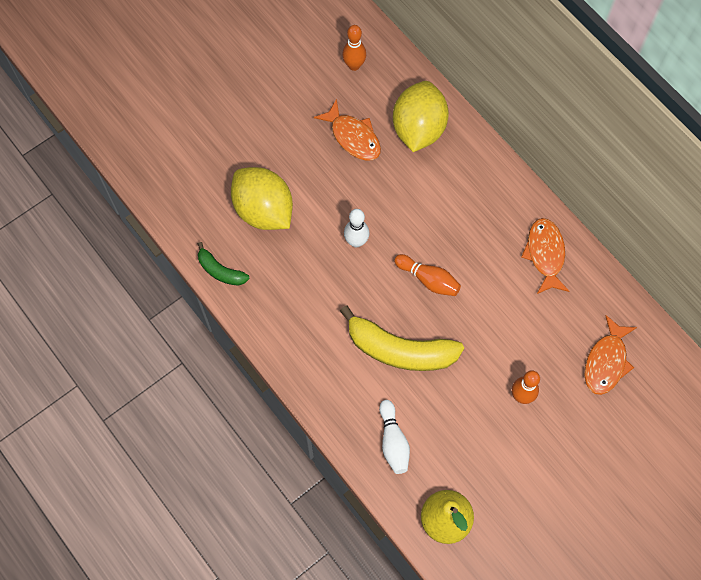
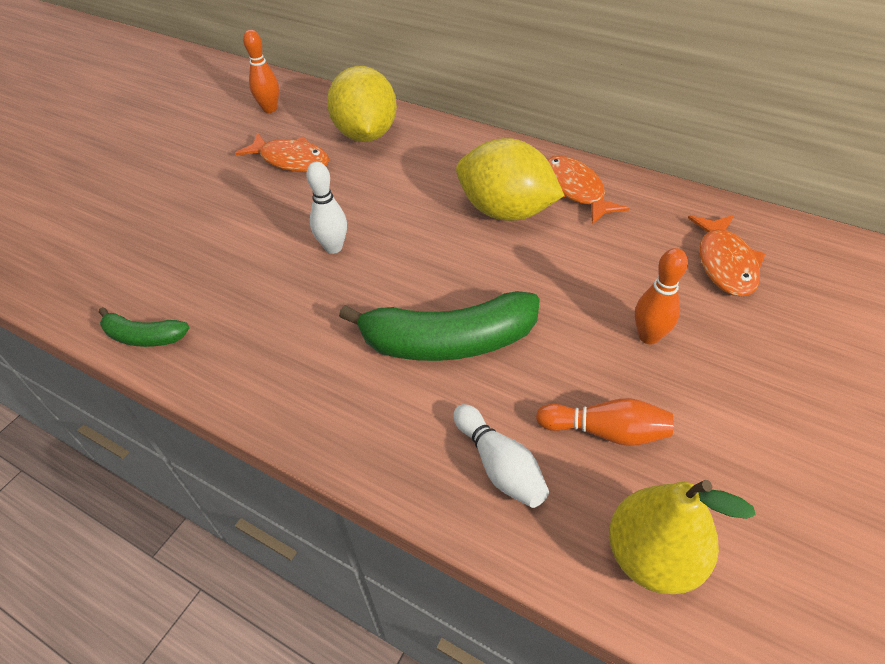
camera: 20 degrees left, 20 degrees down
(263, 210) = (194, 254): yellow lemon -> yellow lemon (505, 211)
(399, 349) = (448, 342): yellow banana -> green banana
(428, 279) = (447, 255): orange bowling pin -> orange bowling pin (606, 431)

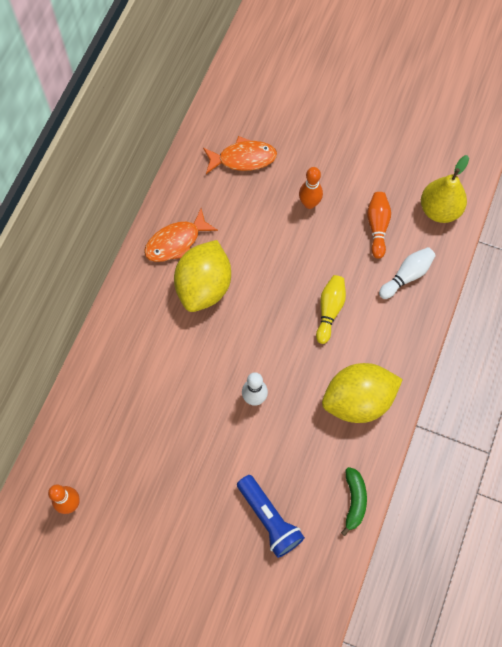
camera: 100 degrees left, 20 degrees up
(170, 249) = (269, 519): none -> blue flashlight
(291, 160) = (150, 459): orange fish -> none
(366, 134) = (110, 405): yellow lemon -> yellow lemon (358, 400)
(448, 342) = (329, 310): green banana -> yellow bowling pin

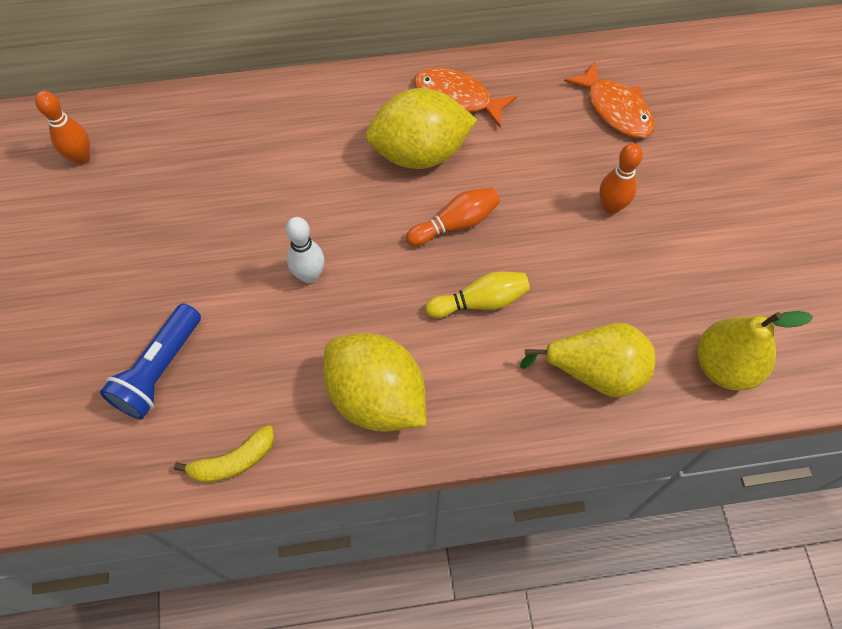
camera: 60 degrees right, 5 degrees down
(354, 501) = (233, 461): green banana -> yellow banana
(377, 227) = (639, 300): orange bowling pin -> orange bowling pin (455, 224)
(407, 276) = (595, 371): white bowling pin -> yellow pear

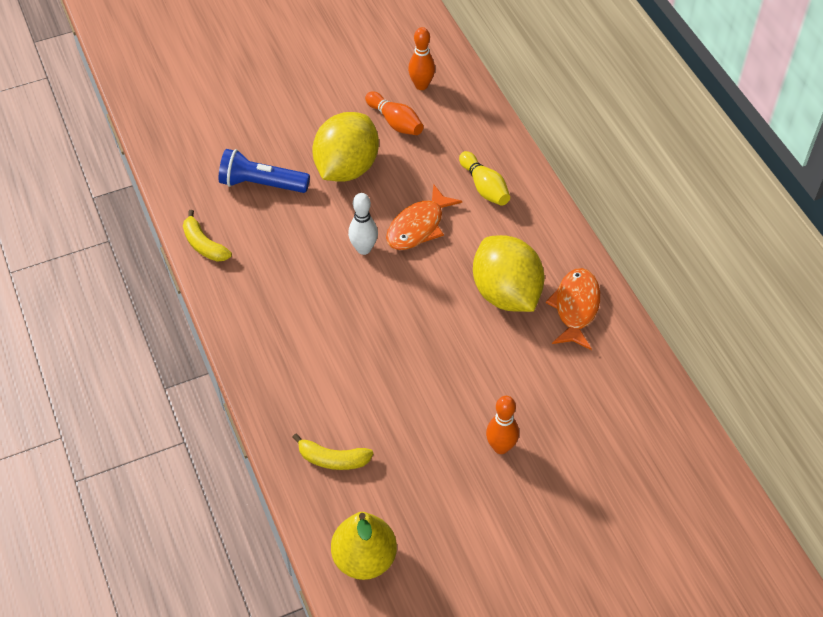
camera: 75 degrees right, 10 degrees down
(376, 397) = (272, 316): yellow lemon -> yellow lemon (346, 168)
(455, 224) = (443, 334): orange bowling pin -> orange bowling pin (395, 122)
(480, 301) = (374, 366): yellow bowling pin -> yellow bowling pin (484, 187)
(595, 371) = (332, 459): yellow pear -> yellow banana
(615, 109) = (614, 434): orange fish -> orange fish (418, 226)

